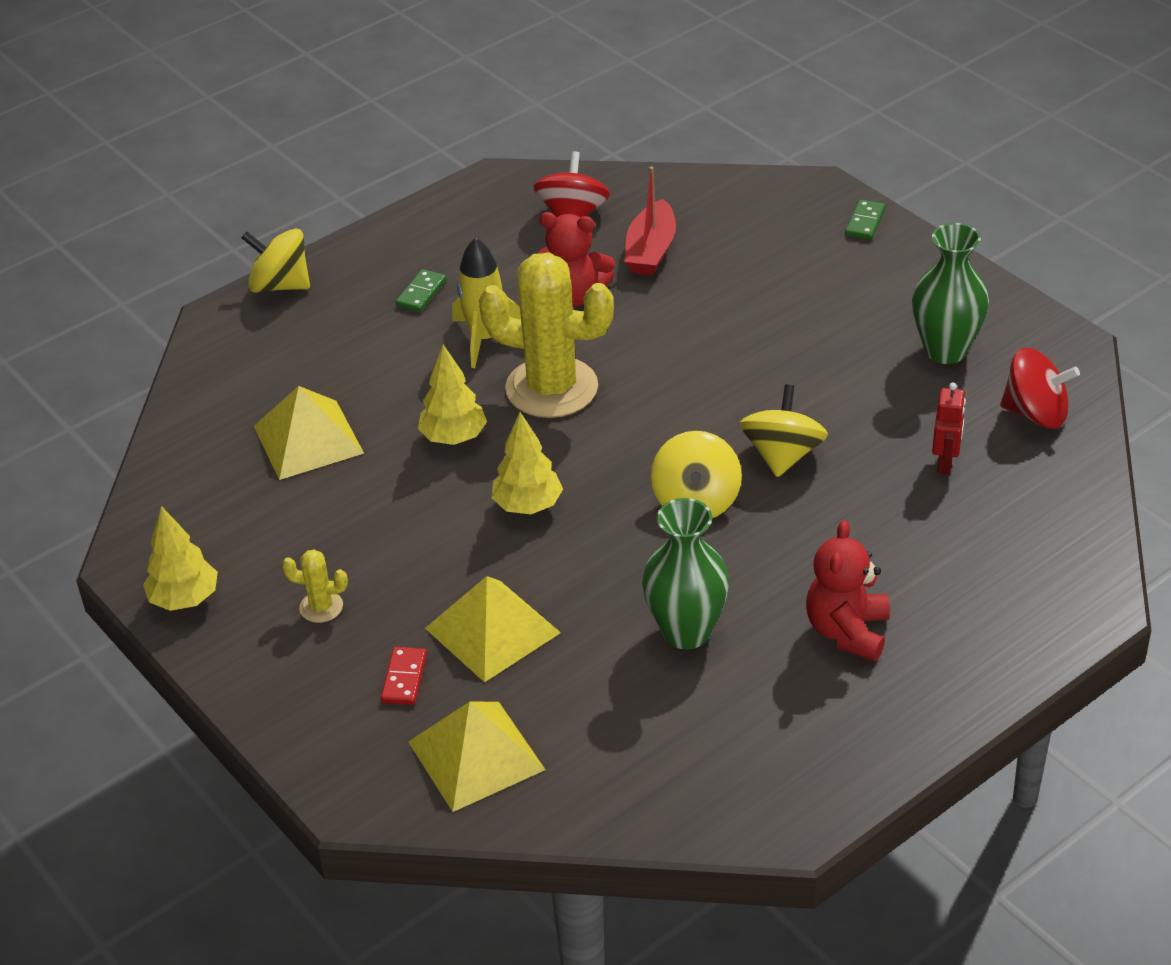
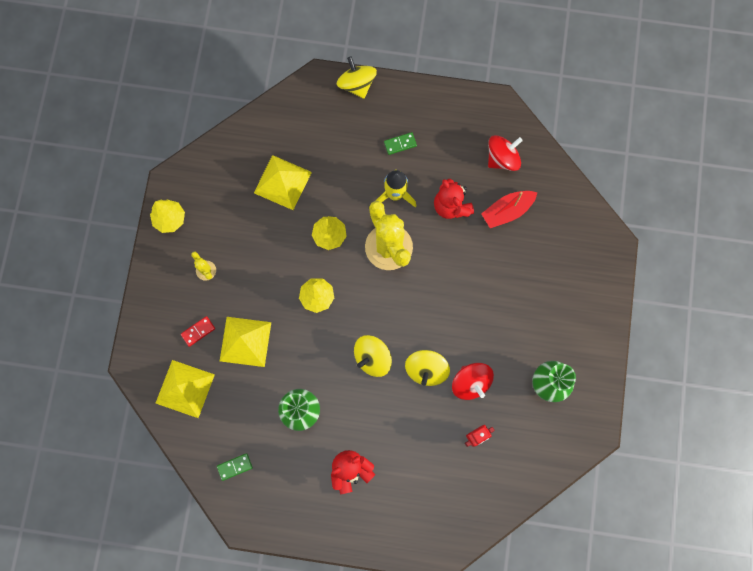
camera: 45 degrees right, 35 degrees up
(782, 455) = (426, 369): yellow spinning top -> yellow spinning top turned 135 degrees clockwise
(865, 222) = (605, 284): green domino -> green domino (234, 466)
(1035, 413) = (537, 451): red spinning top -> red spinning top (470, 383)

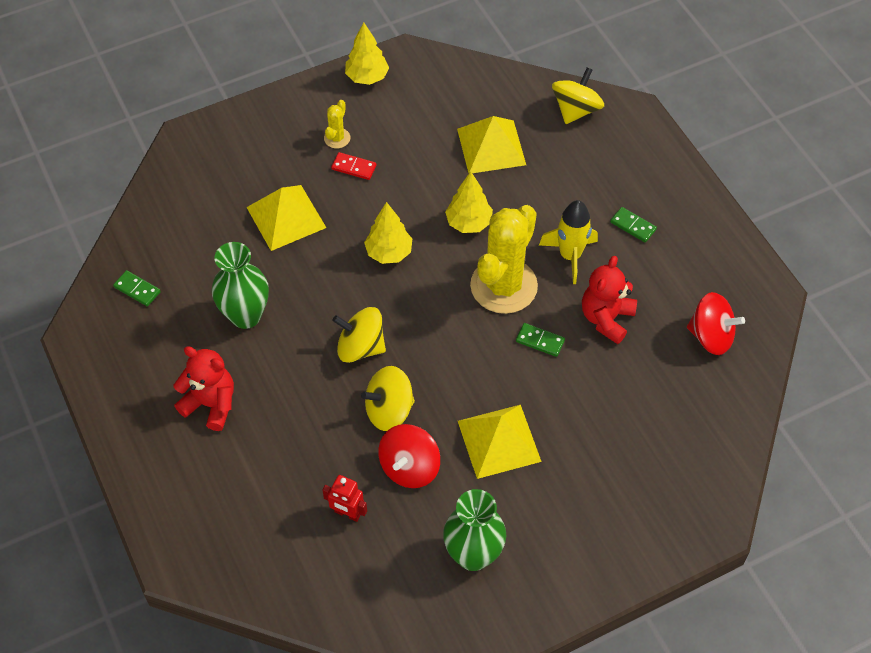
camera: 55 degrees right, 20 degrees down
(185, 389) = (193, 195): yellow pyramid -> yellow pyramid (499, 441)
(198, 331) = (264, 170): red domino -> red domino (354, 167)
(357, 84) = (662, 147): yellow spinning top -> yellow spinning top (576, 110)
(440, 253) = (540, 341): none -> green domino
(507, 211) = (652, 380): red boat -> none

